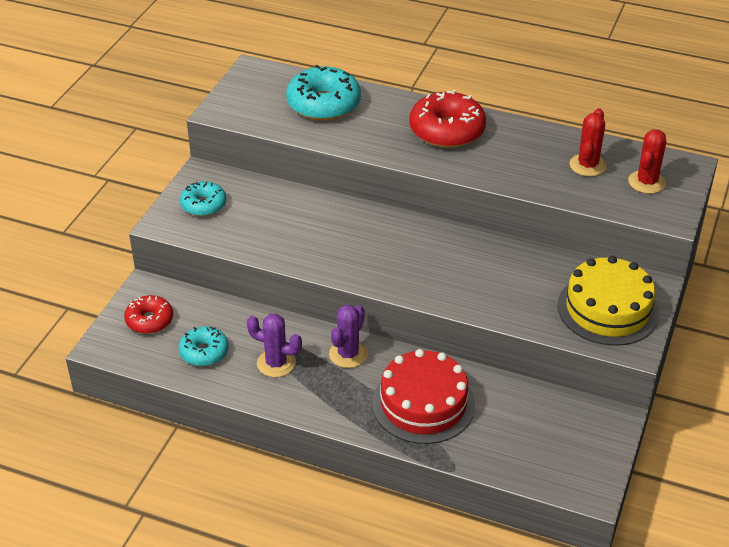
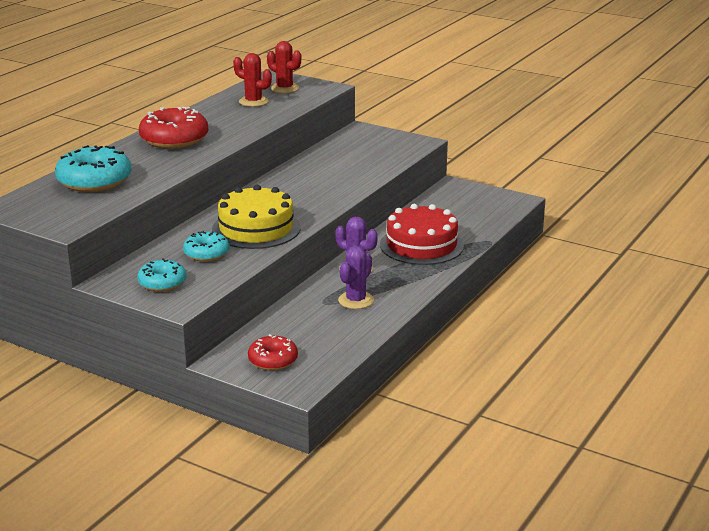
camera: 80 degrees left, 15 degrees down
(204, 352) = (329, 333): turquoise donut -> turquoise donut (206, 254)
(608, 309) = (379, 144): yellow cake -> yellow cake (256, 228)

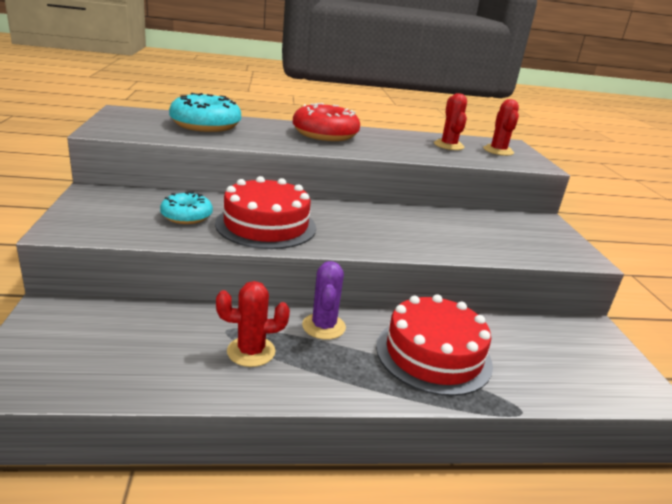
camera: 50 degrees right, 0 degrees up
(162, 283) = (105, 212): turquoise donut -> none
(256, 228) = (266, 225): yellow cake -> red cake
(273, 360) = (63, 340): red donut -> none
(356, 300) = (251, 351): purple cactus -> red cactus

